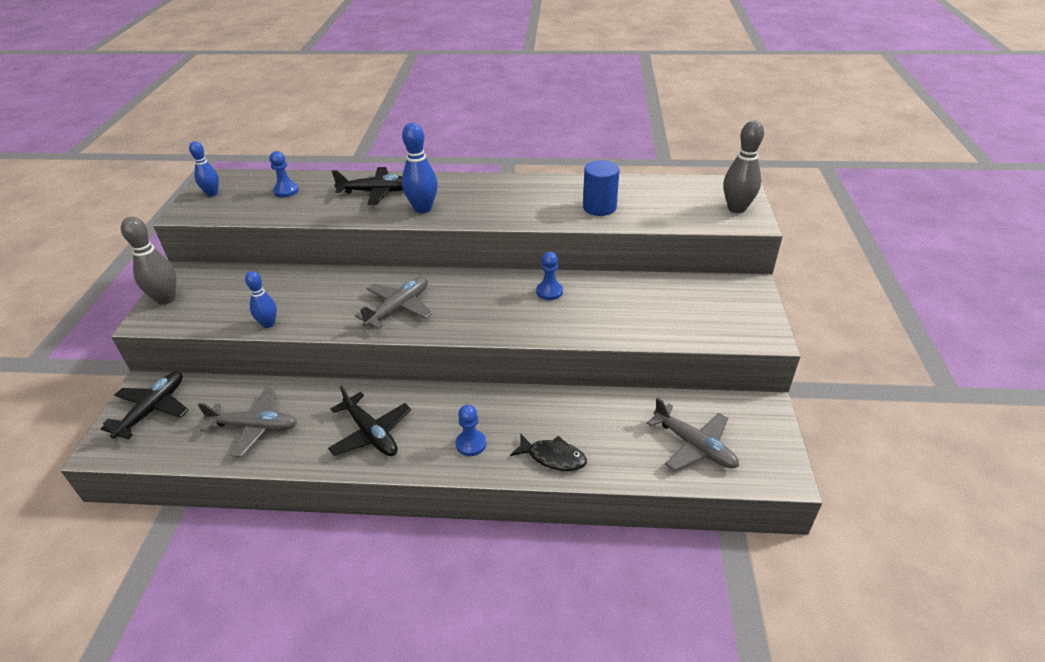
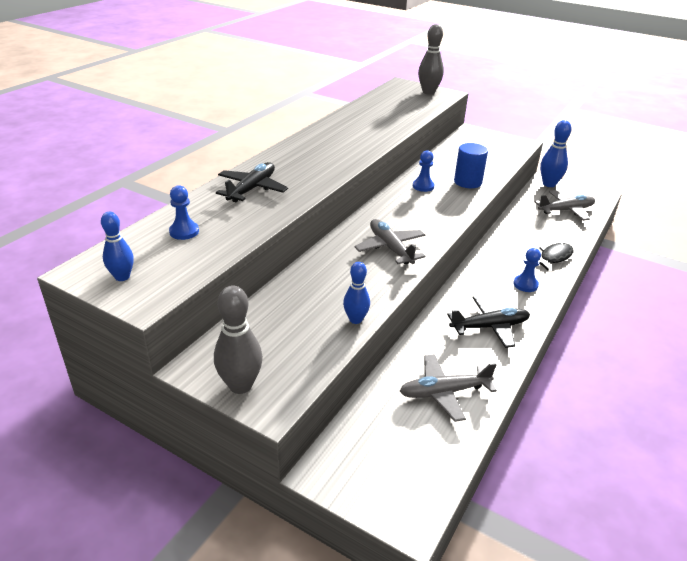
camera: 65 degrees left, 5 degrees down
(153, 409) = (369, 466): black plane -> none
(254, 427) = (444, 392): grey plane -> grey plane turned 135 degrees counterclockwise
(423, 209) = (309, 177): blue bowling pin -> blue bowling pin (549, 184)
(599, 207) = (383, 122): blue cylinder -> blue cylinder (467, 182)

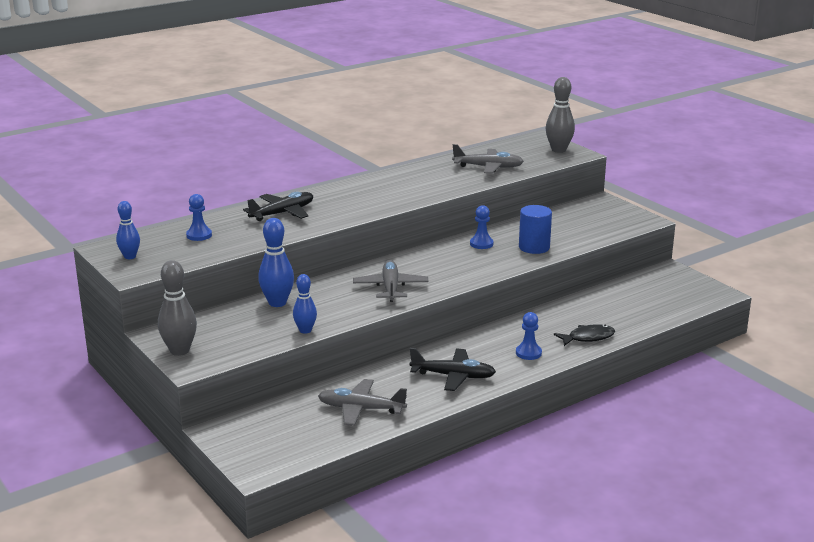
camera: 25 degrees right, 10 degrees down
(549, 184) = (670, 273): blue bowling pin -> blue bowling pin (277, 303)
(566, 210) = (657, 300): grey plane -> grey plane (488, 167)

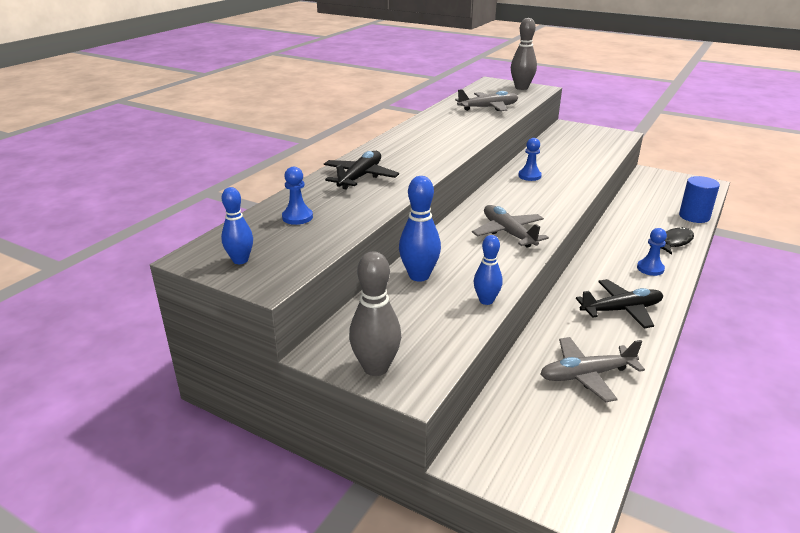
camera: 25 degrees left, 5 degrees up
(534, 247) = (575, 171): blue cylinder -> blue cylinder (694, 216)

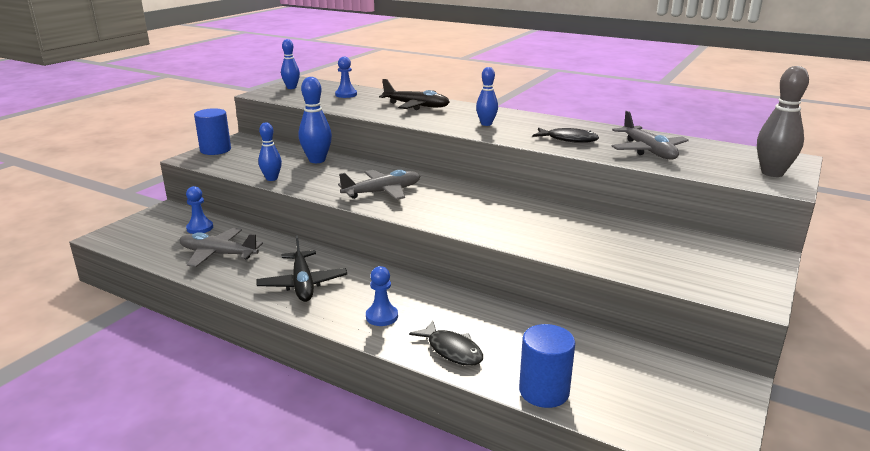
camera: 90 degrees right, 5 degrees down
(376, 368) = (215, 150): grey bowling pin -> blue cylinder
(427, 149) = (486, 124): none -> blue bowling pin
(467, 125) = (568, 139): none -> black fish
(529, 176) = (531, 211): blue pawn -> blue pawn (200, 228)
(586, 375) = (218, 254): grey plane -> grey plane turned 60 degrees counterclockwise

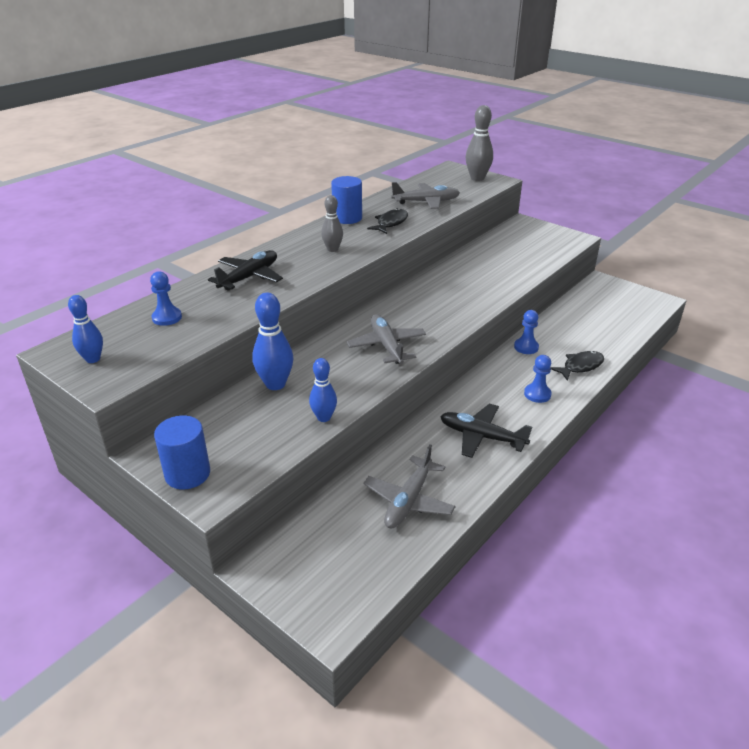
camera: 80 degrees left, 10 degrees up
(200, 228) = (332, 524): blue pawn -> blue pawn (526, 347)
(302, 284) = (481, 436): black plane -> black plane turned 150 degrees counterclockwise
(486, 124) = (332, 249): blue bowling pin -> grey bowling pin
(544, 391) = (620, 338): blue cylinder -> blue cylinder (347, 218)

